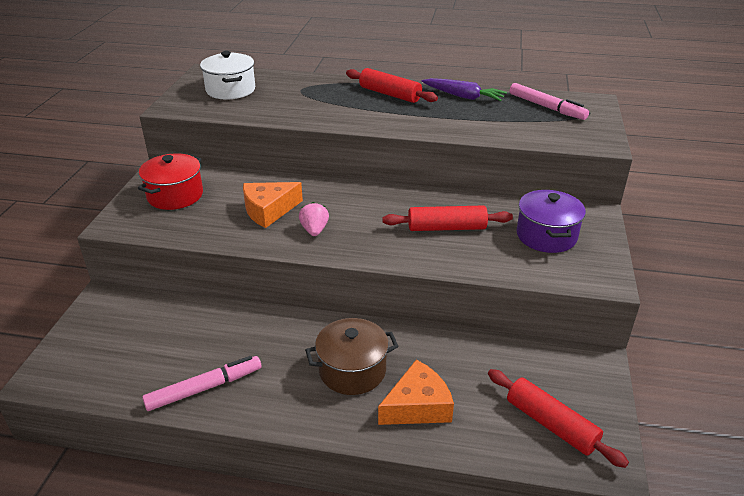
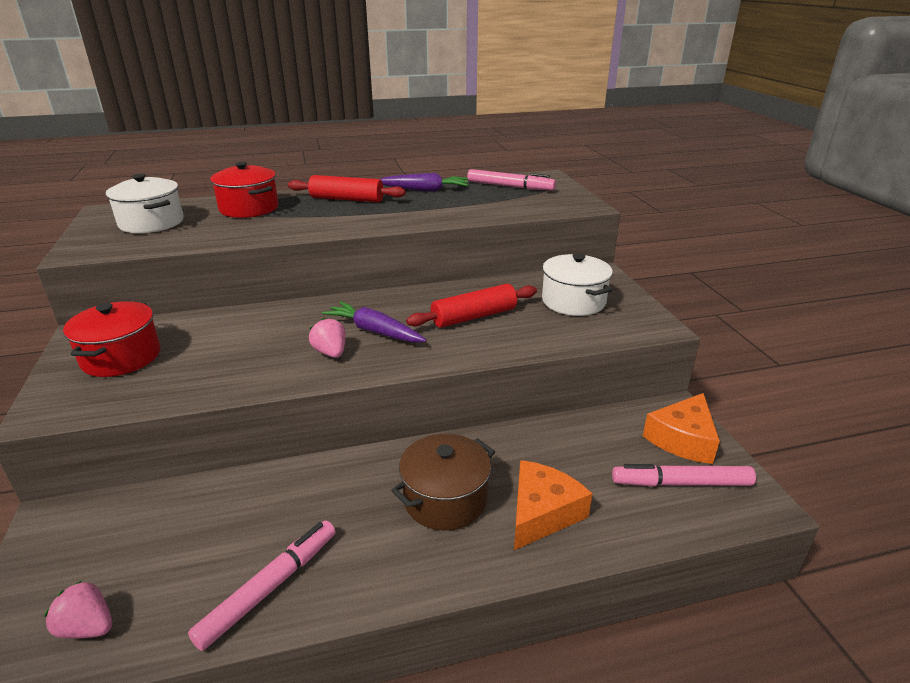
camera: 25 degrees left, 5 degrees down
(95, 373) = (88, 627): none -> pink strawberry
(268, 210) = (260, 345): orange cheese -> orange cheese (682, 439)
(307, 89) = (249, 208): none -> red pot
(358, 220) = (374, 331): none -> purple carrot
(546, 236) = (573, 301): purple pot -> white pot
(551, 424) = (681, 483): red rolling pin -> pink marker

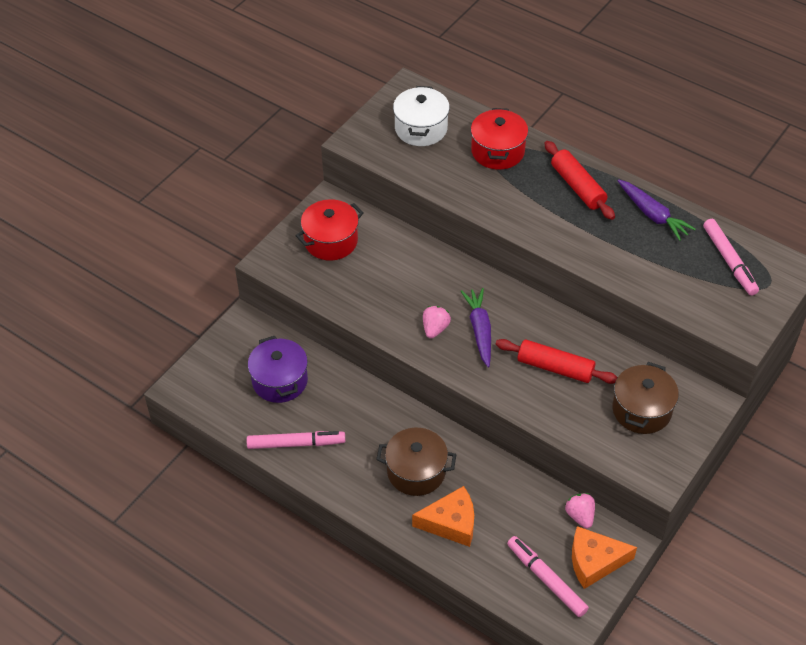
camera: 50 degrees right, 20 degrees up
(88, 627) = (220, 398): pink strawberry -> pink strawberry (580, 516)
(171, 541) = (280, 381): none -> purple pot
(573, 301) = (641, 410): white pot -> brown pot

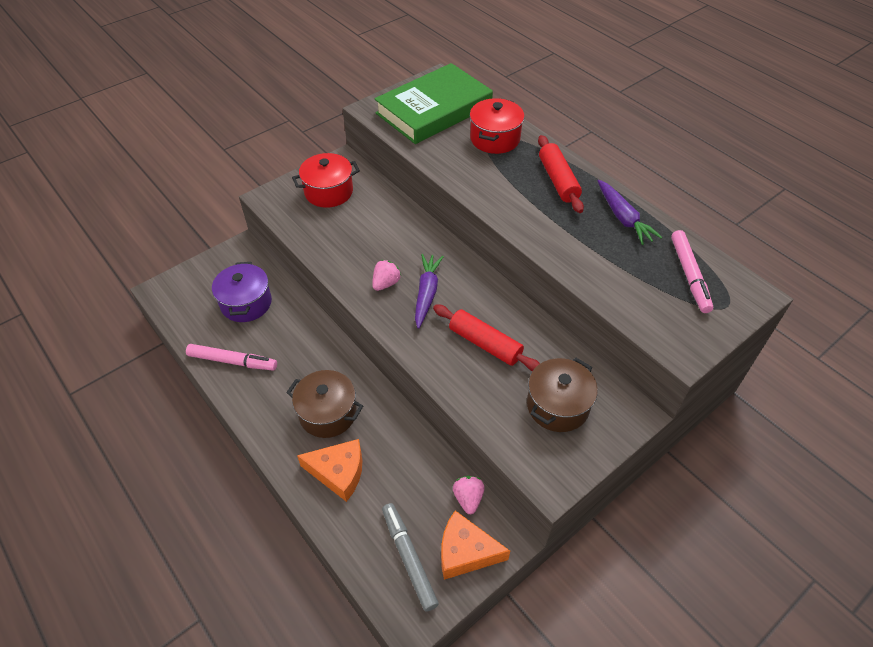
camera: 15 degrees right, 0 degrees up
(421, 129) = (434, 110): white pot -> green book
(546, 579) = (409, 558): pink marker -> grey marker

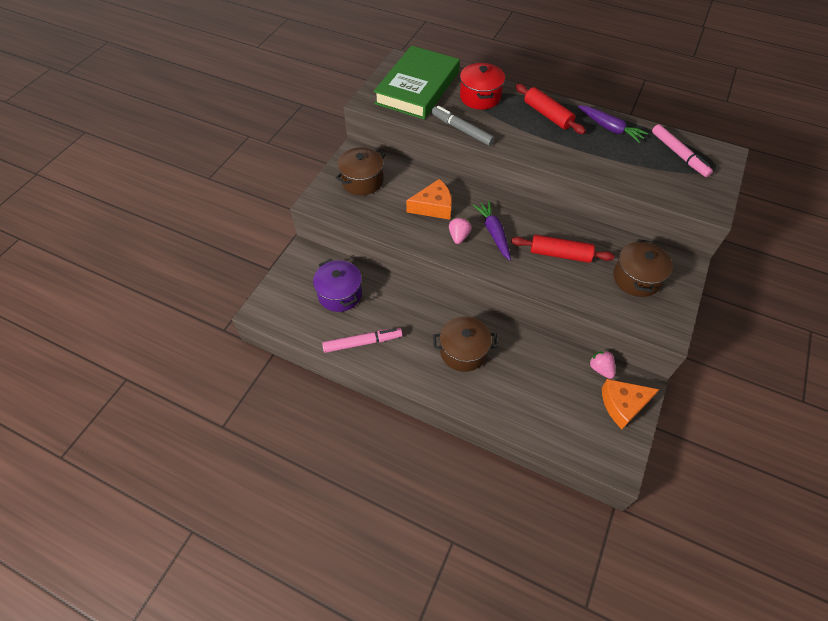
camera: 25 degrees left, 5 degrees up
(328, 192) = (362, 181): red pot -> brown pot
(339, 472) = (501, 390): orange cheese -> orange cheese (433, 206)
(409, 558) = (590, 426): grey marker -> grey marker (462, 130)

